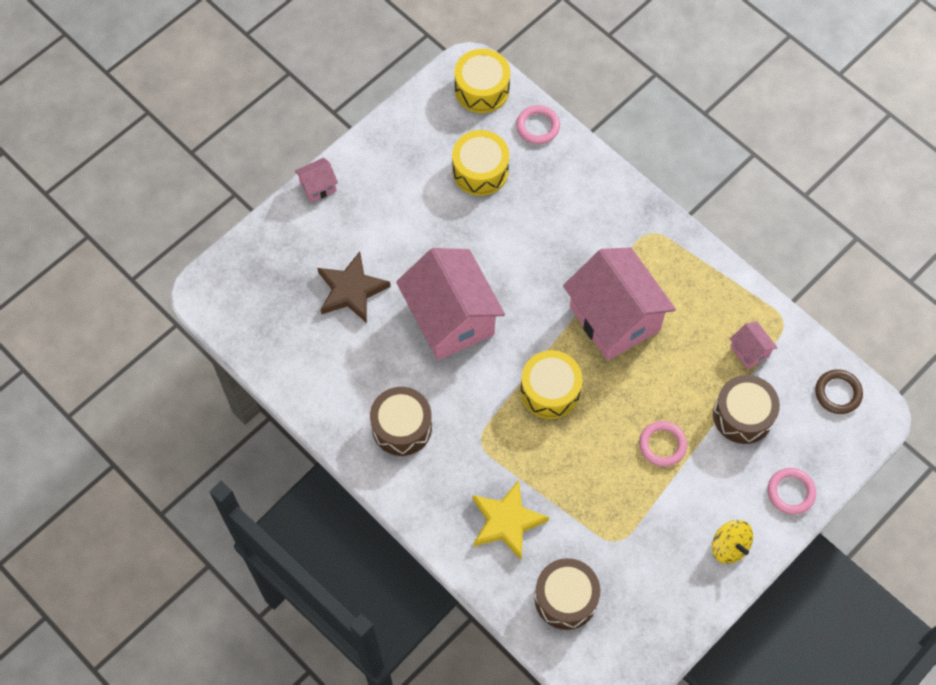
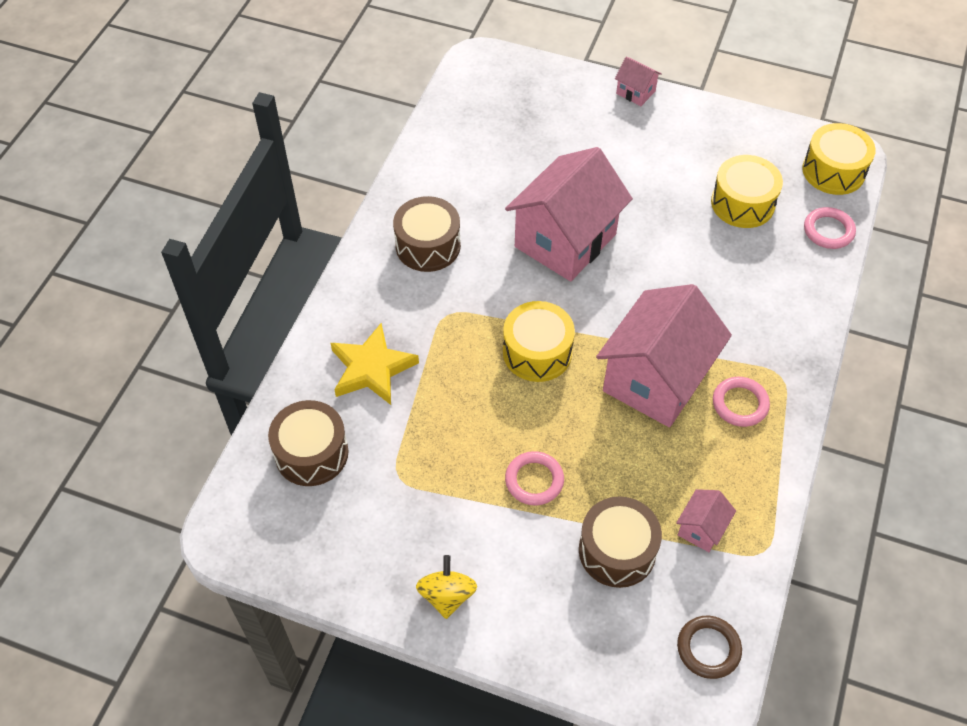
camera: 65 degrees right, 10 degrees down
(351, 290) = (546, 155): brown star -> none
(729, 546) = (447, 595): yellow spinning top -> yellow spinning top turned 150 degrees clockwise
(791, 492) = (549, 640): pink ring -> pink ring (740, 404)

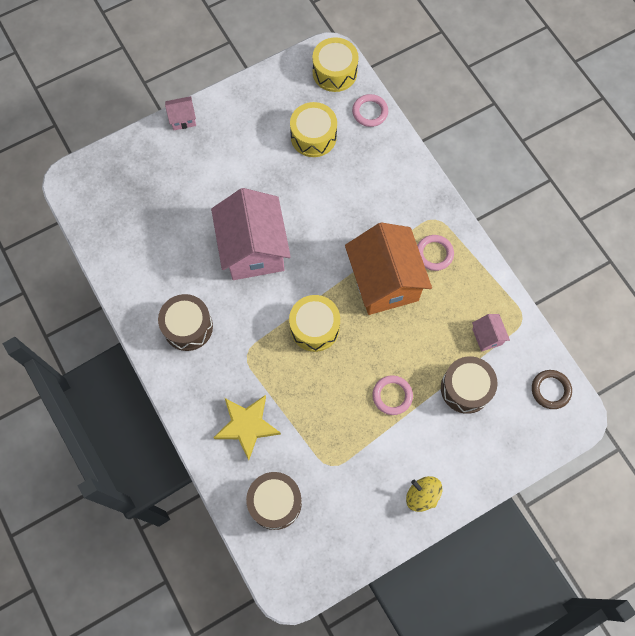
camera: 50 degrees left, 15 degrees up
(656, 379) = (384, 281): pink house -> orange house

